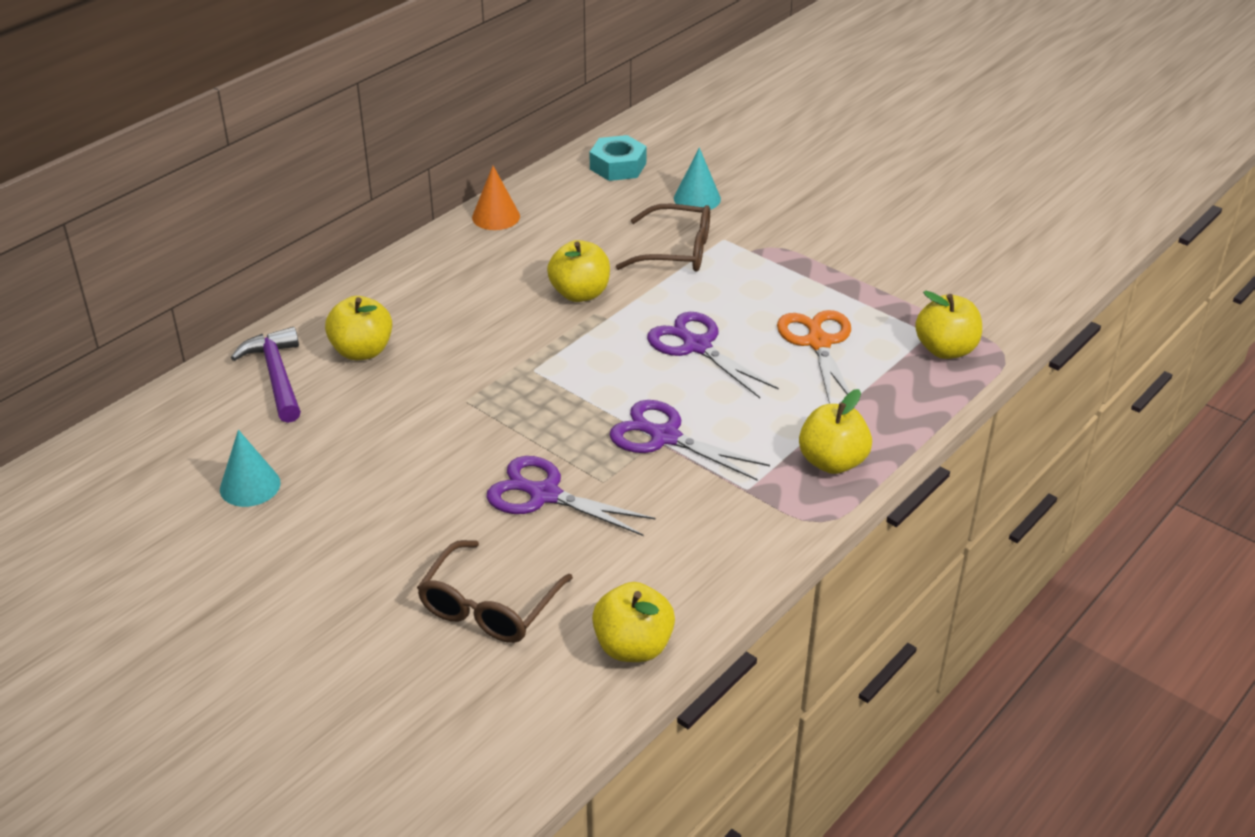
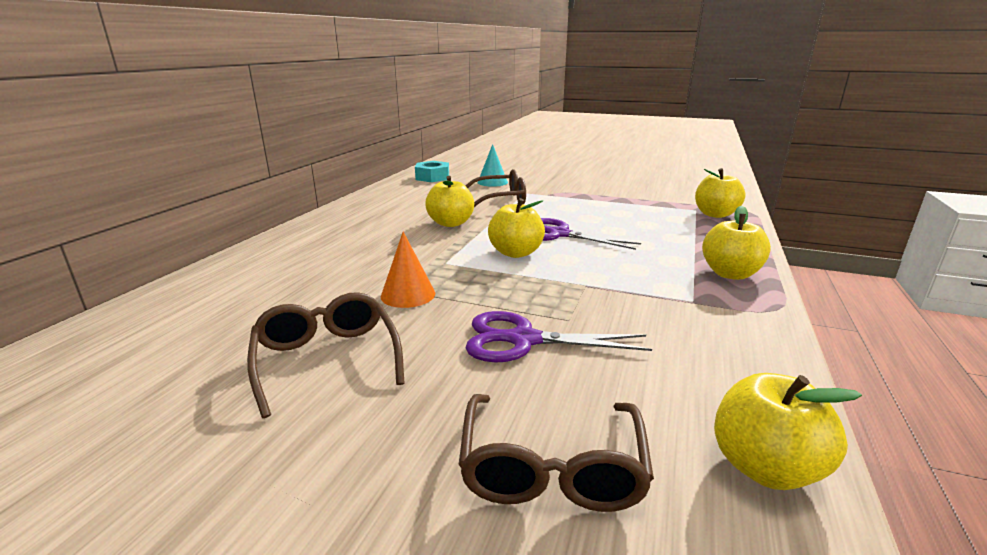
camera: 20 degrees left, 15 degrees down
(250, 486) = (168, 403): turquoise cone -> none
(276, 376) = (196, 303): purple hammer -> none
(362, 351) = (283, 275): yellow apple -> yellow apple (515, 253)
(372, 473) = (327, 359): none -> brown glasses
(496, 216) = (364, 201): orange cone -> orange cone (408, 294)
(663, 436) = (588, 282): purple scissors -> none
(818, 342) = (635, 222): orange scissors -> none

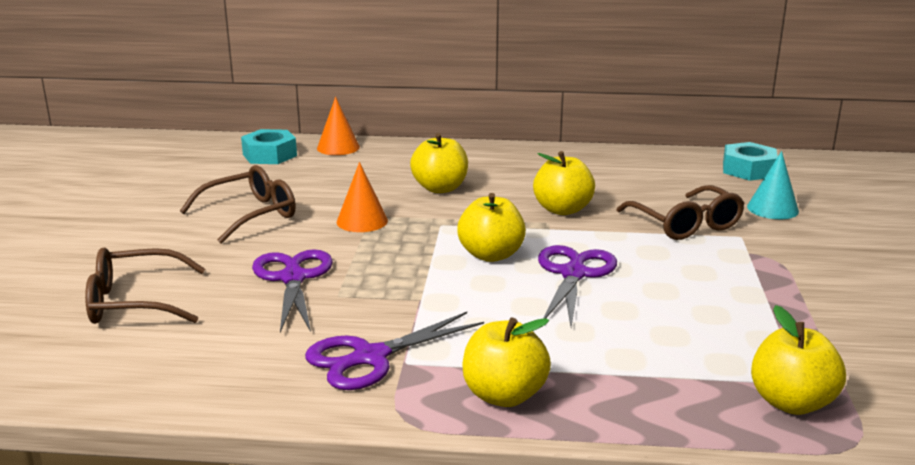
camera: 75 degrees right, 0 degrees up
(133, 335) = (269, 155): none -> turquoise nut
(183, 290) = (338, 147): none -> orange cone
(687, 314) = (369, 358): none -> purple scissors
(764, 467) = (130, 379): yellow apple -> yellow apple (440, 188)

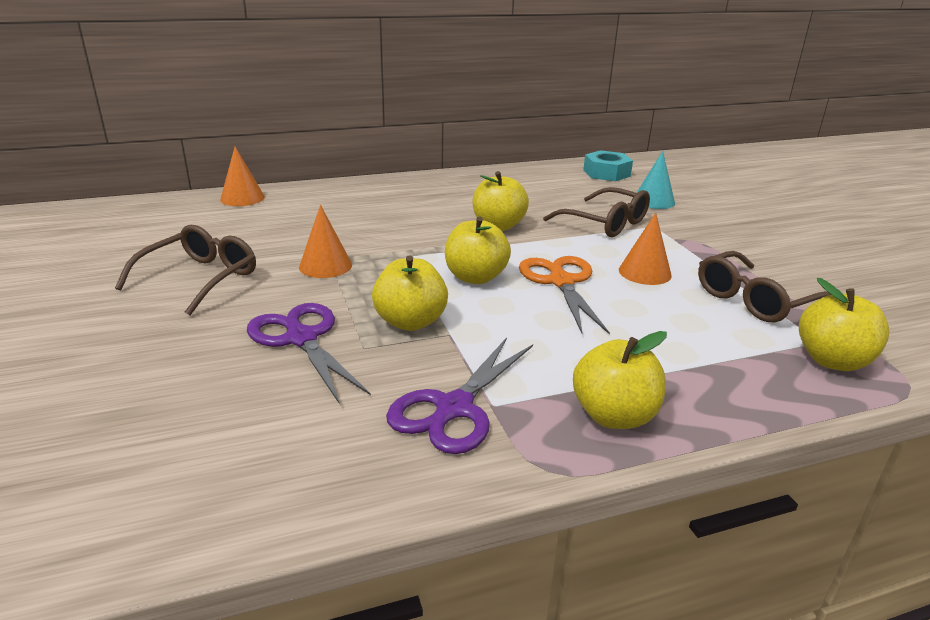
camera: 25 degrees left, 5 degrees up
(134, 302) = (130, 407): brown glasses -> brown glasses (754, 300)
(269, 155) = (174, 214): turquoise nut -> none
(440, 188) = (374, 223): yellow apple -> yellow apple (410, 322)
(574, 273) = (561, 281): purple scissors -> orange scissors
(675, 281) = (644, 272): none -> orange cone

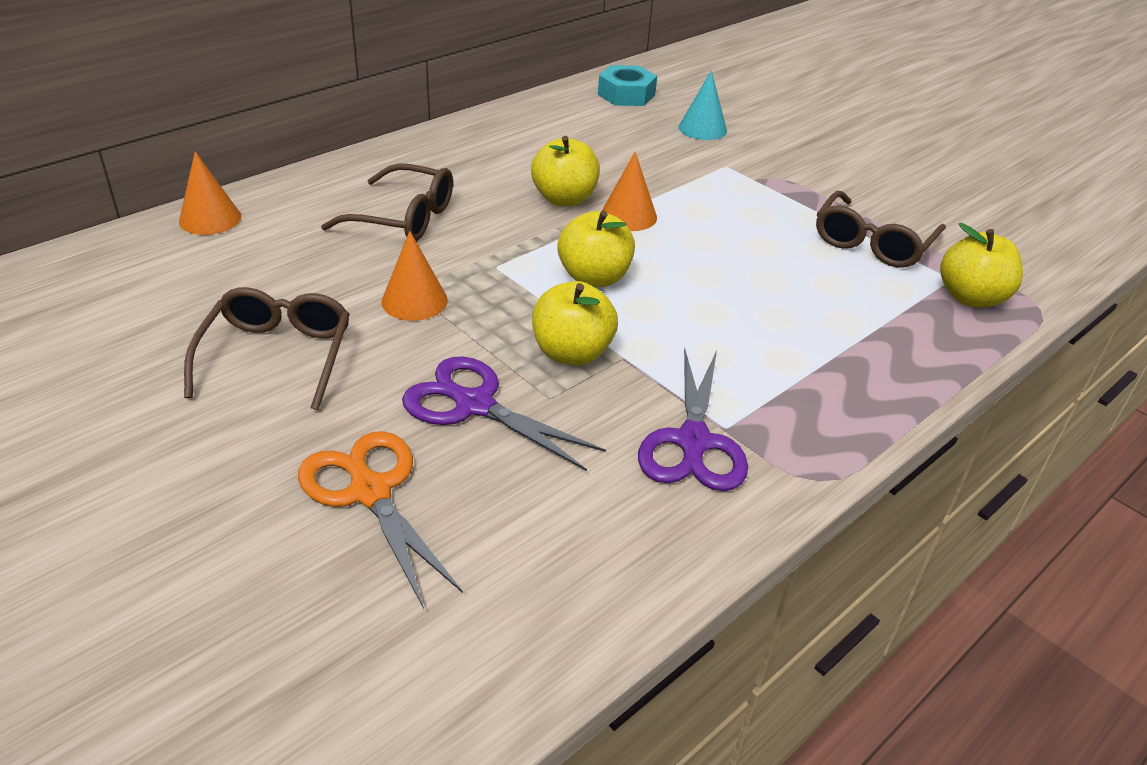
camera: 25 degrees left, 10 degrees up
(561, 281) = (684, 262): orange scissors -> orange scissors (369, 490)
(605, 223) = (674, 171): brown glasses -> brown glasses (404, 218)
(614, 416) = (835, 407): yellow apple -> none
(644, 272) = (756, 231): orange cone -> orange cone (628, 216)

